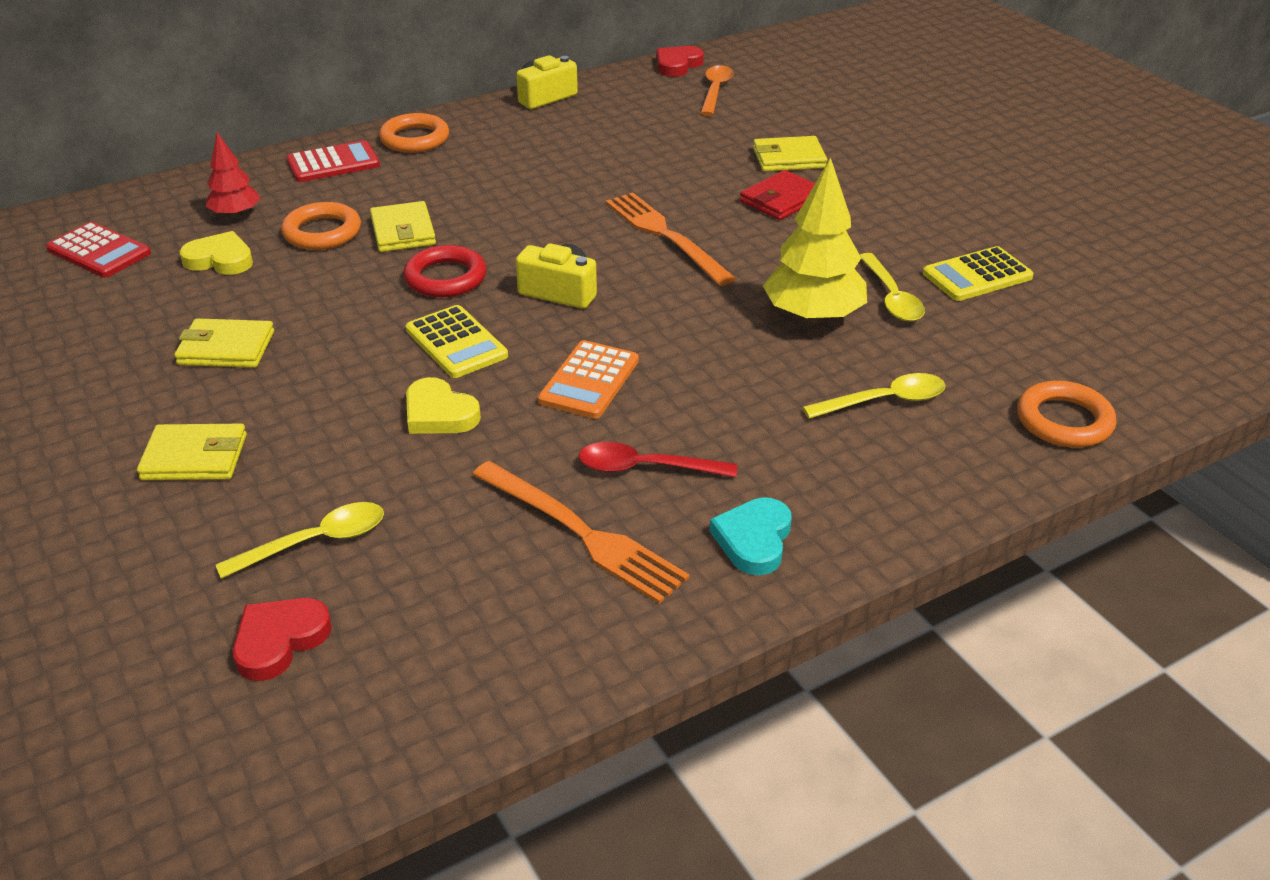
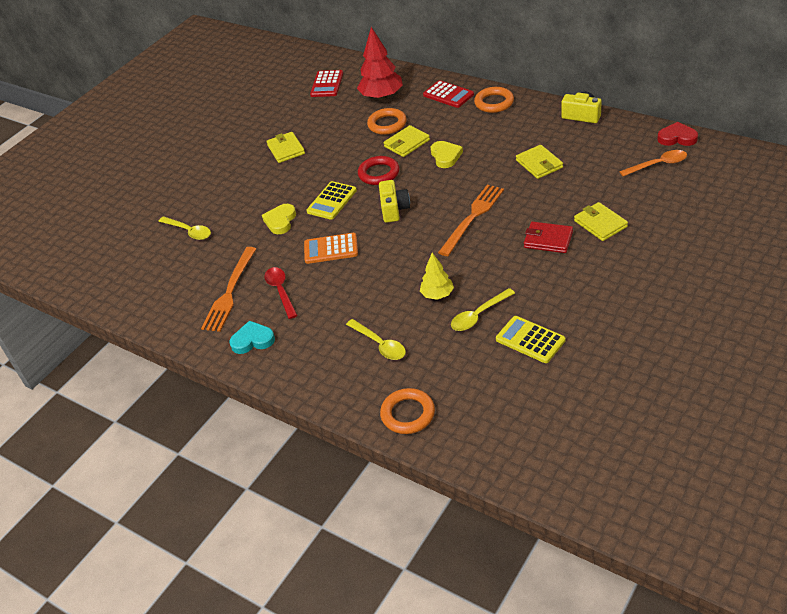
camera: 70 degrees right, 5 degrees up
(195, 457) = (217, 180): yellow wallet -> yellow wallet (539, 164)
(220, 259) = (344, 113): yellow heart -> yellow heart (445, 156)
(236, 214) = (382, 97): red tree -> red tree, size x1.73
(279, 640) = (138, 250): red heart -> none
(813, 316) = (437, 294): yellow tree -> yellow tree, size x0.58

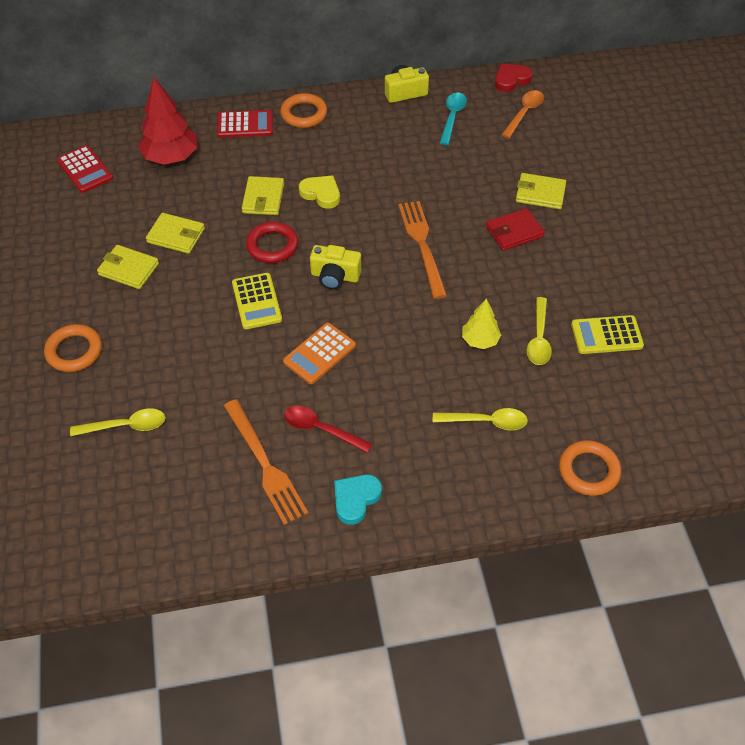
camera: 50 degrees left, 10 degrees up
(280, 221) = (225, 354): yellow heart -> none
(387, 124) = (215, 186): orange ring -> orange ring (74, 351)
(394, 209) = (335, 276): yellow camera -> yellow camera turned 150 degrees clockwise
(539, 164) = (421, 160): yellow wallet -> yellow wallet (176, 235)
(597, 145) = (452, 117): none -> turquoise spoon

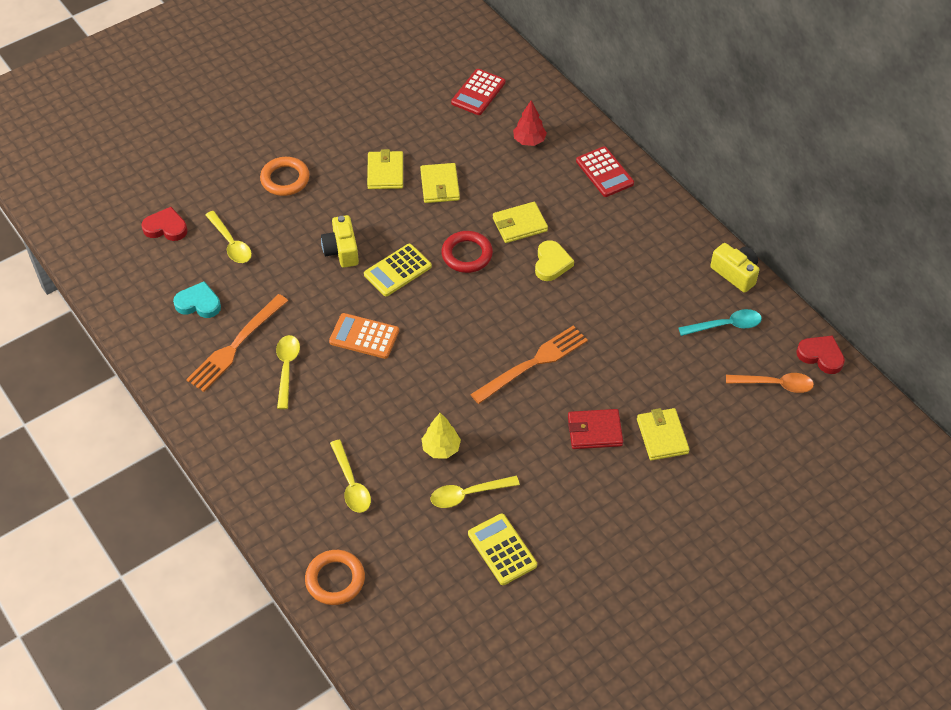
camera: 65 degrees right, 0 degrees up
(59, 480) = (166, 227): none -> red heart
(171, 157) = (529, 141): red tree -> red tree, size x0.58
(304, 114) = (649, 208): orange ring -> none
(321, 429) = (287, 368): red spoon -> yellow spoon
(335, 276) = (457, 313): yellow camera -> yellow camera (342, 250)
(355, 499) = (230, 418): turquoise heart -> turquoise heart (198, 303)
(514, 232) = (594, 431): red wallet -> red wallet turned 45 degrees counterclockwise

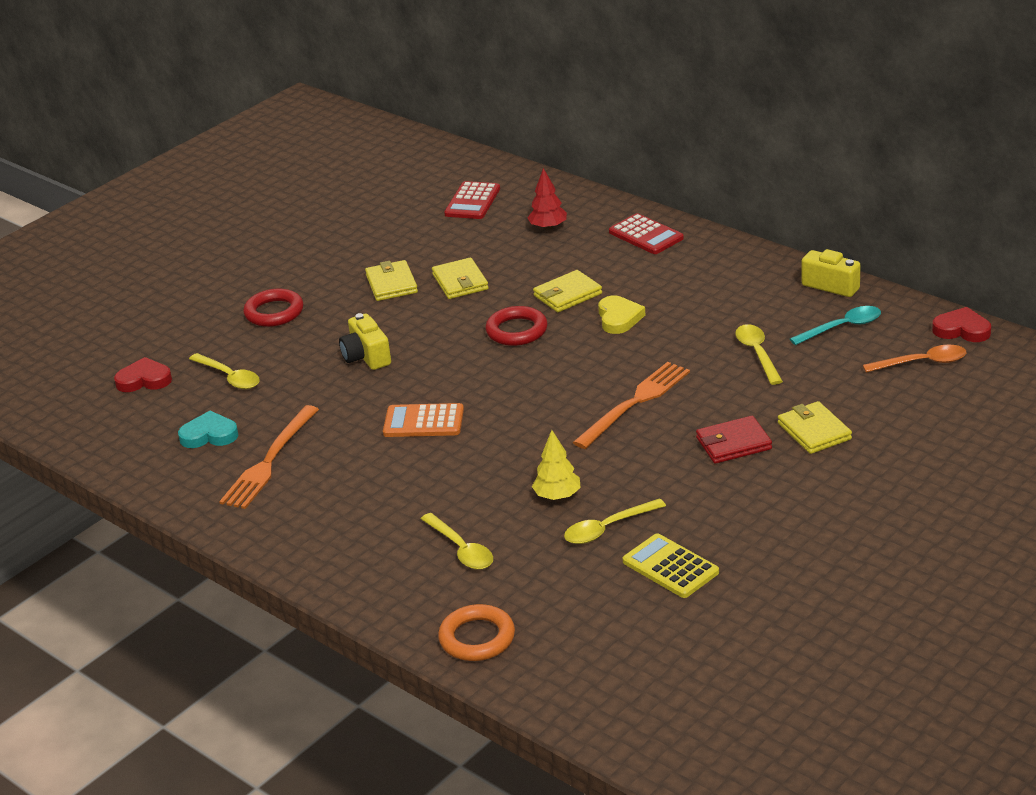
camera: 10 degrees left, 20 degrees down
(285, 179) = (274, 312): orange ring -> red ring
(287, 368) = (340, 468): yellow spoon -> yellow spoon (757, 354)
(397, 270) = (440, 360): yellow calculator -> none

